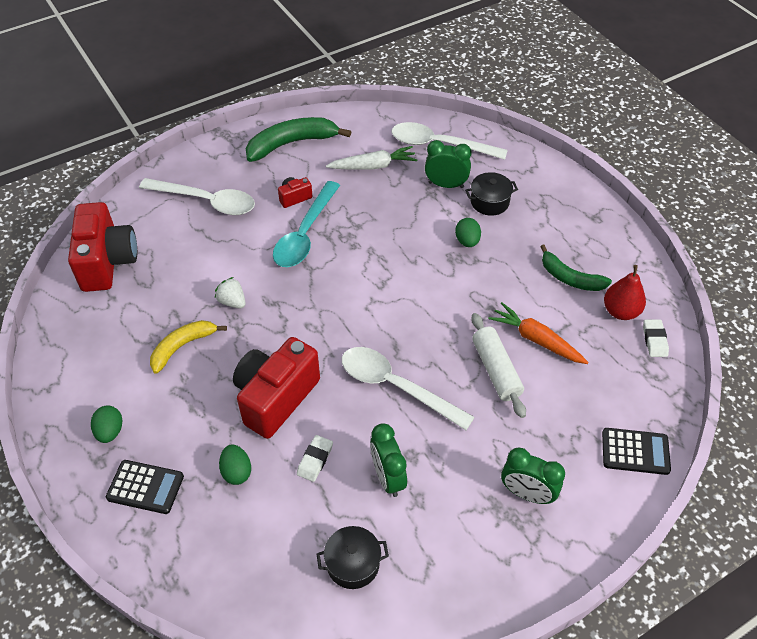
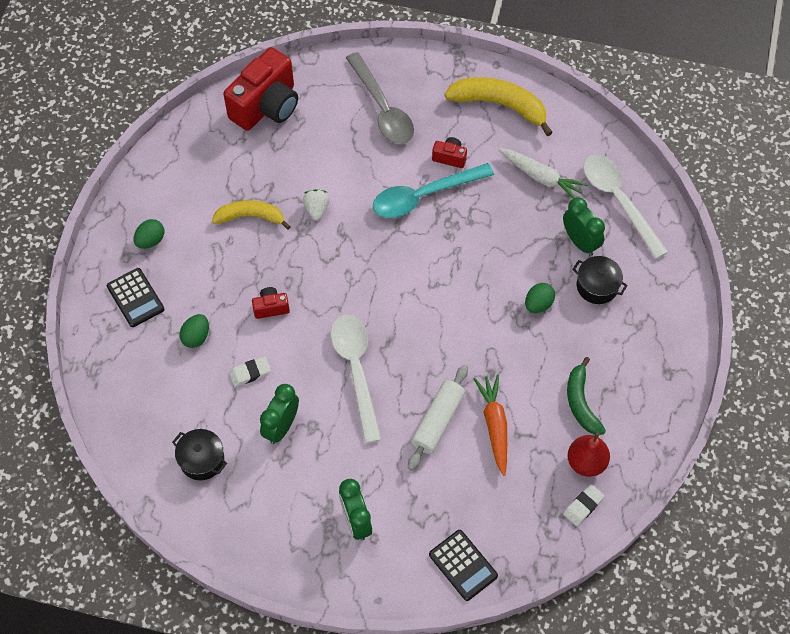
camera: 45 degrees right, 10 degrees up
(206, 201) = (382, 108): white spoon -> grey spoon
(276, 398) = (271, 308): red camera -> red camera, size x0.44
(292, 143) = (500, 105): green banana -> yellow banana

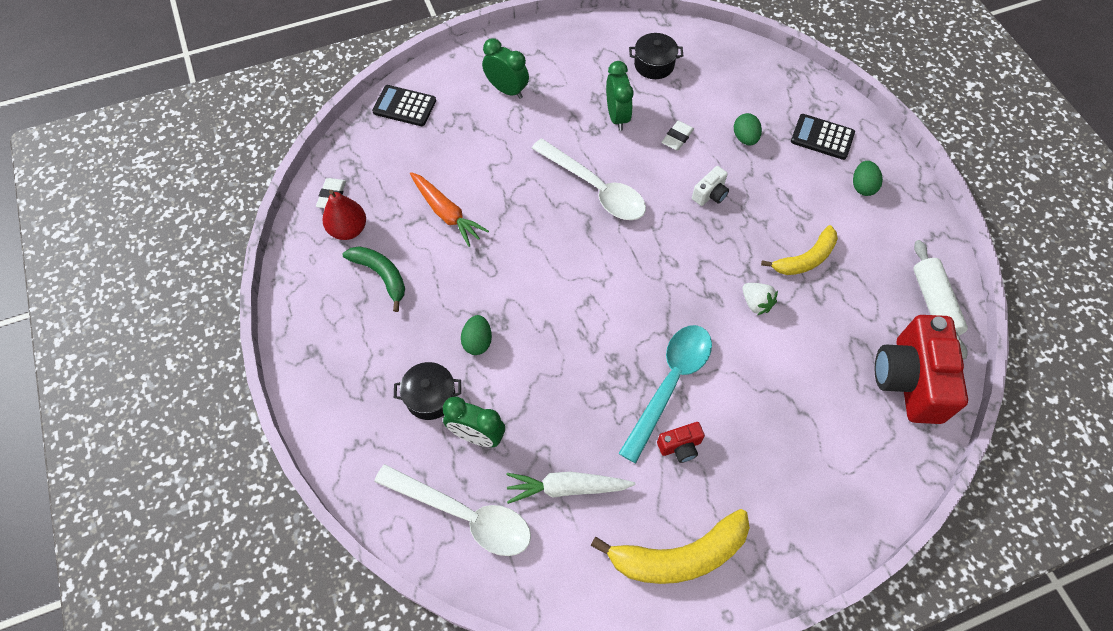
camera: 145 degrees right, 0 degrees up
(271, 308) = (710, 194): red camera -> white camera
(382, 108) = (797, 459): grey spoon -> none
(437, 421) = (497, 189): white rolling pin -> white rolling pin (934, 304)

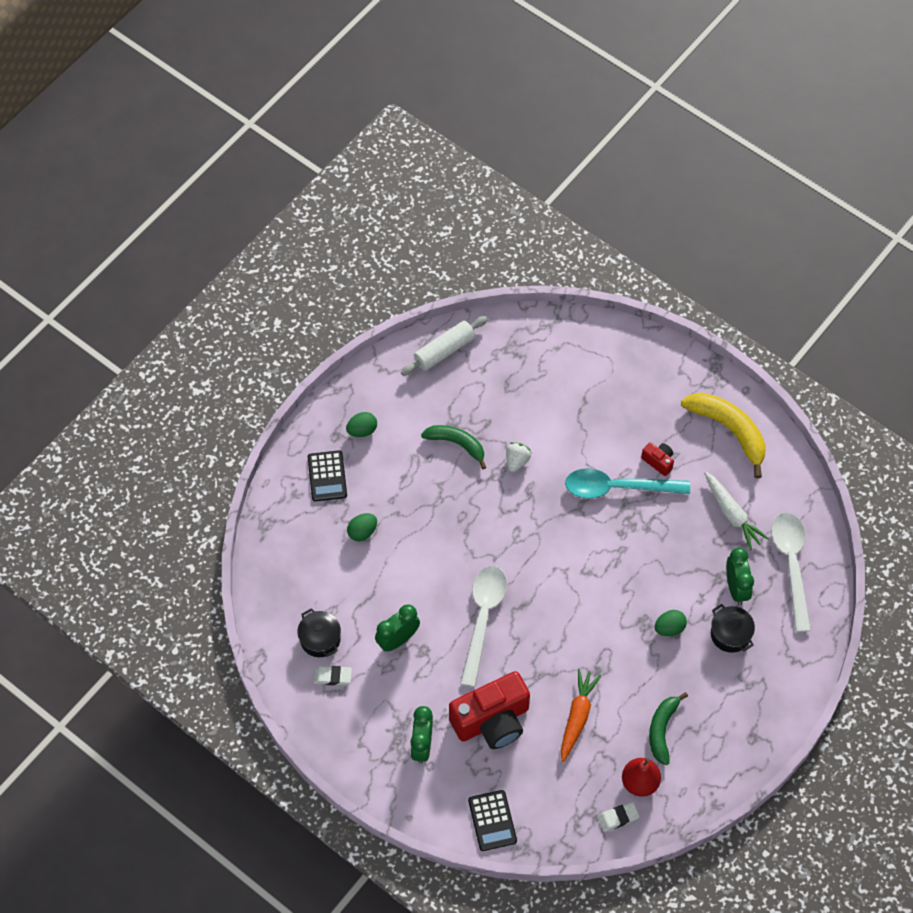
camera: 120 degrees left, 0 degrees up
(677, 138) = (393, 582): white eraser -> white eraser (332, 677)
(710, 194) = (436, 533): white camera -> none
(805, 259) = (457, 444): yellow banana -> green banana
(909, 380) = (518, 346): red camera -> red camera (492, 721)

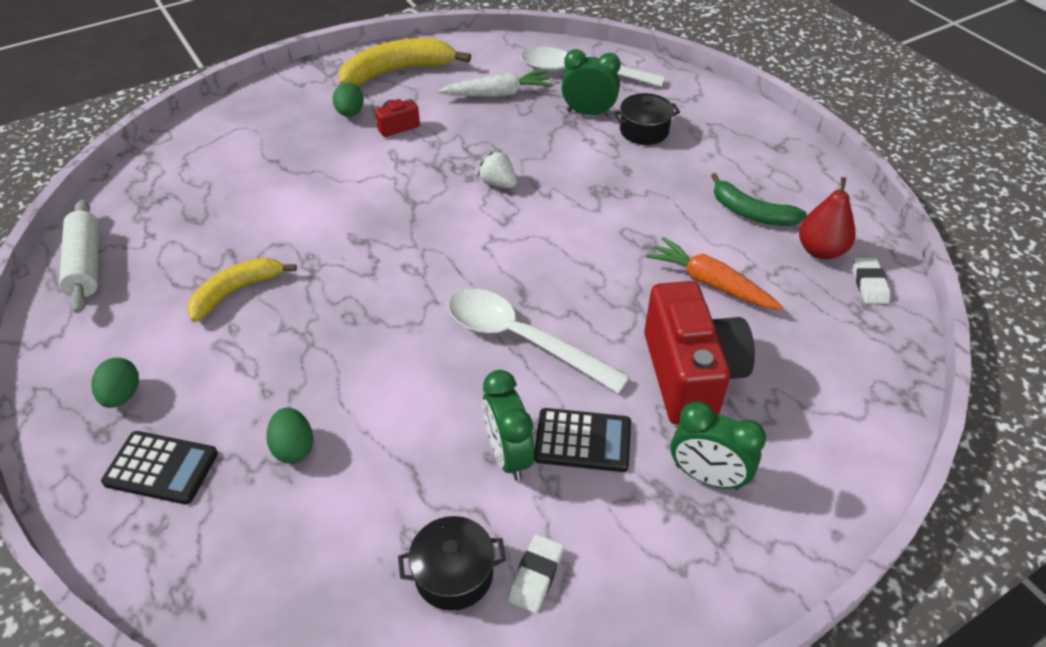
camera: 70 degrees left, 15 degrees down
(457, 444) = (236, 292): green banana -> yellow banana
(492, 820) = (857, 421): black calculator -> black calculator (582, 440)
(517, 461) = (308, 239): white strawberry -> white strawberry (498, 183)
(617, 487) = (408, 165): turquoise spoon -> none
(669, 628) = (616, 172): green egg -> green egg (350, 113)

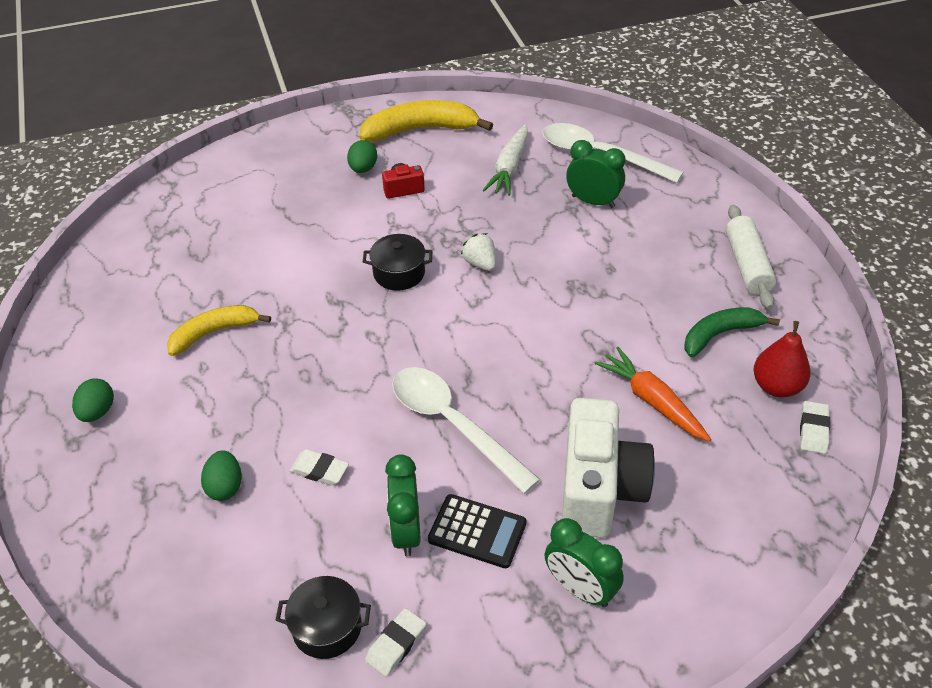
camera: 15 degrees right, 0 degrees up
(86, 265) = (96, 285): white rolling pin -> white rolling pin (747, 265)
(161, 468) = (113, 482): black calculator -> none
(395, 410) = (319, 470): none -> white eraser
(497, 94) = (509, 167): white carrot -> white carrot turned 105 degrees clockwise
(644, 131) = (642, 229): black pot -> black pot (399, 273)
(690, 375) = (599, 489): red camera -> white camera
(751, 213) = (720, 334): green banana -> green banana turned 105 degrees clockwise

